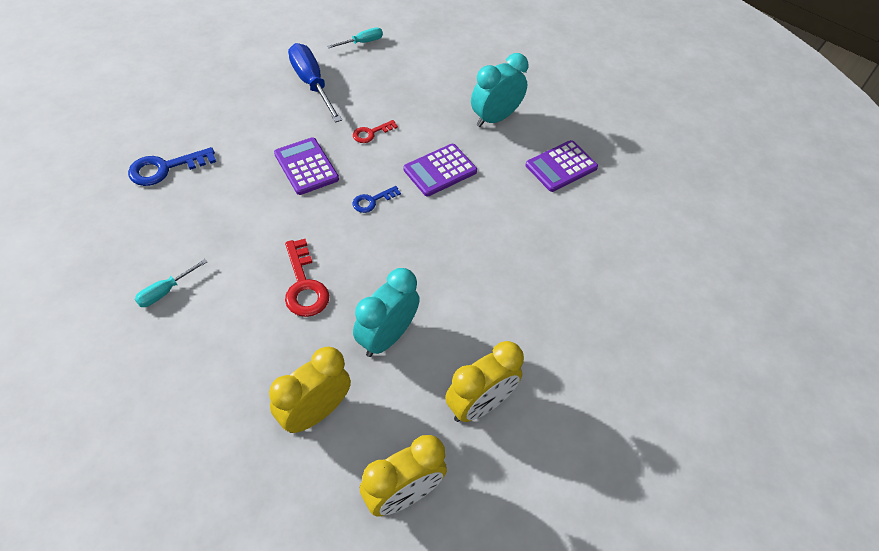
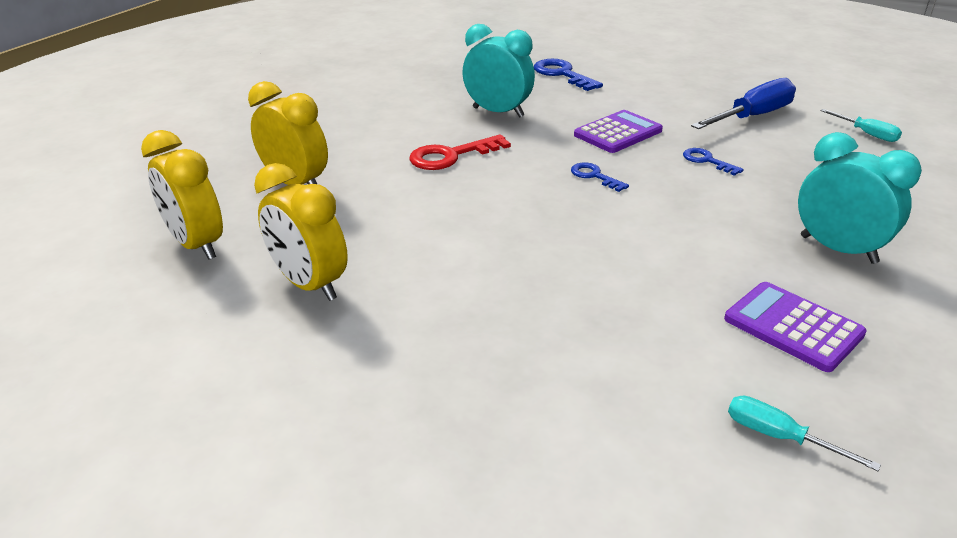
camera: 85 degrees right, 20 degrees down
(165, 291) = (420, 99): turquoise screwdriver -> turquoise screwdriver (779, 437)
(371, 133) = (707, 161): red key -> blue key
(386, 337) = (397, 210): turquoise clock -> turquoise clock (498, 112)
(440, 170) = (684, 215): purple calculator -> none

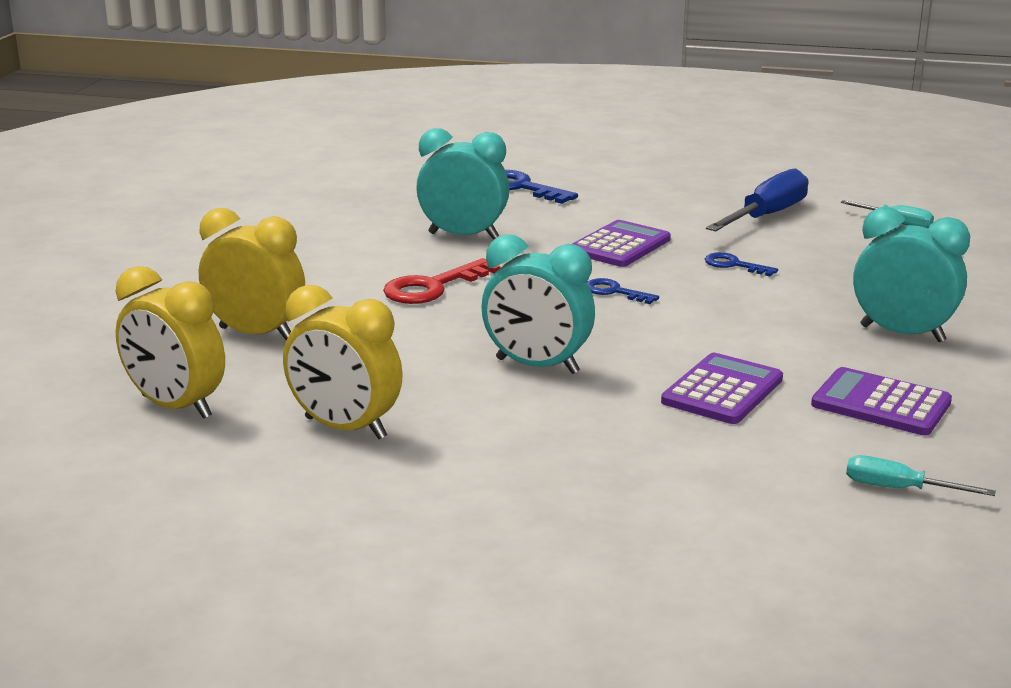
camera: 15 degrees left, 10 degrees down
(496, 242) = (537, 366): none -> turquoise clock
(646, 290) = (722, 390): none -> purple calculator

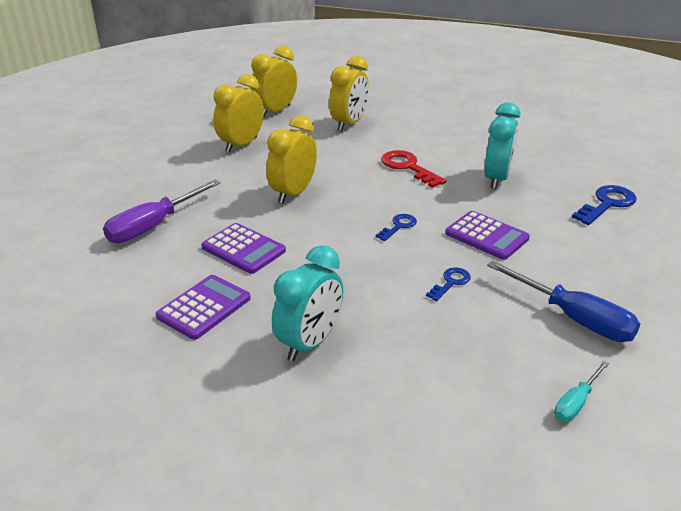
camera: 95 degrees right, 10 degrees up
(537, 366) = (293, 193): turquoise clock -> yellow clock
(687, 476) = (153, 226): none -> purple screwdriver
(898, 489) = (102, 292): turquoise screwdriver -> none

